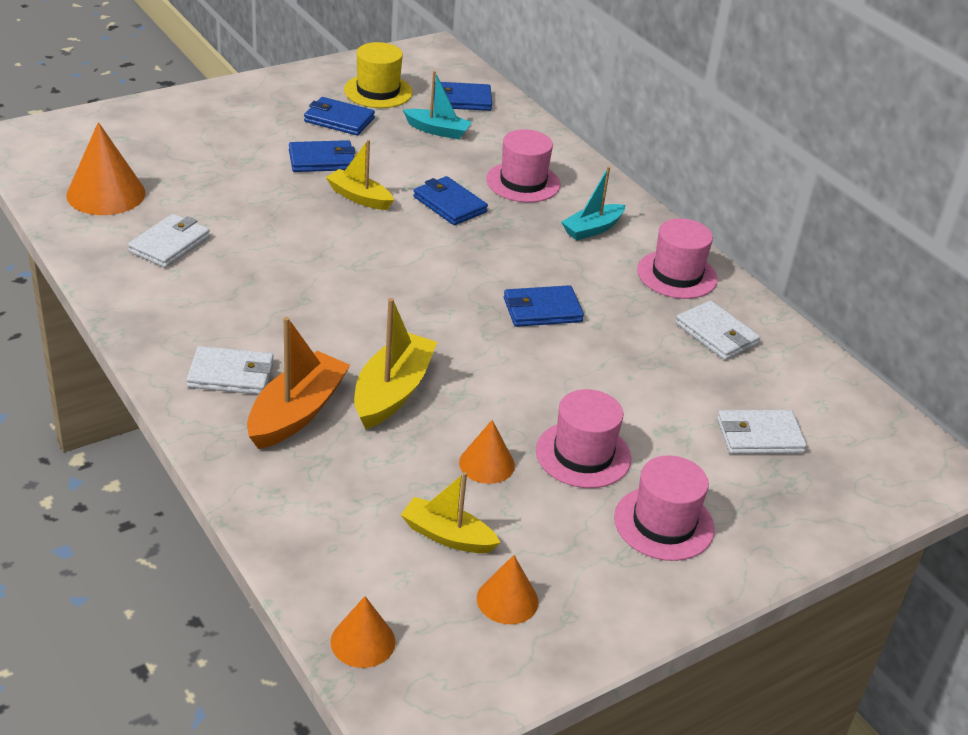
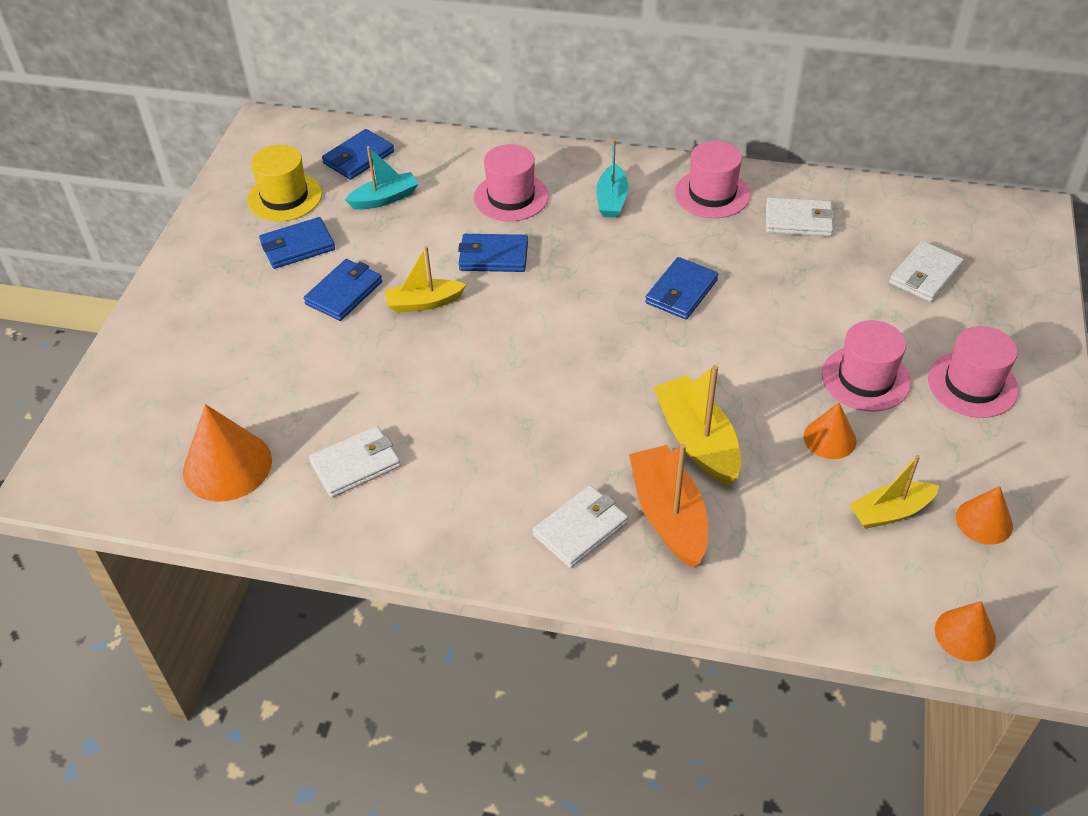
camera: 40 degrees left, 10 degrees up
(170, 244) = (356, 465): white wallet -> white wallet turned 75 degrees clockwise

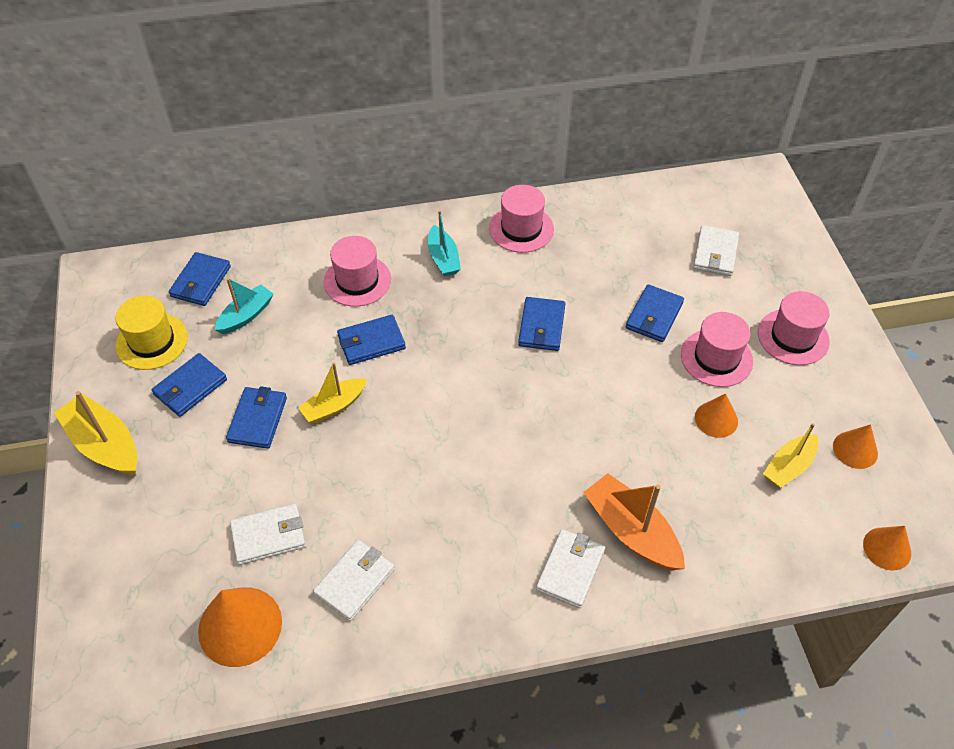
camera: 25 degrees left, 5 degrees up
(697, 440) = (620, 456): yellow boat -> yellow boat (104, 444)
(798, 221) = (600, 233): white wallet -> white wallet (269, 536)
(815, 316) = (654, 316): none -> blue wallet

